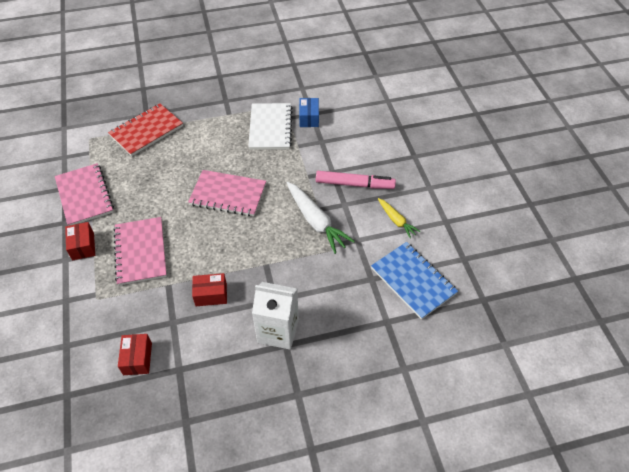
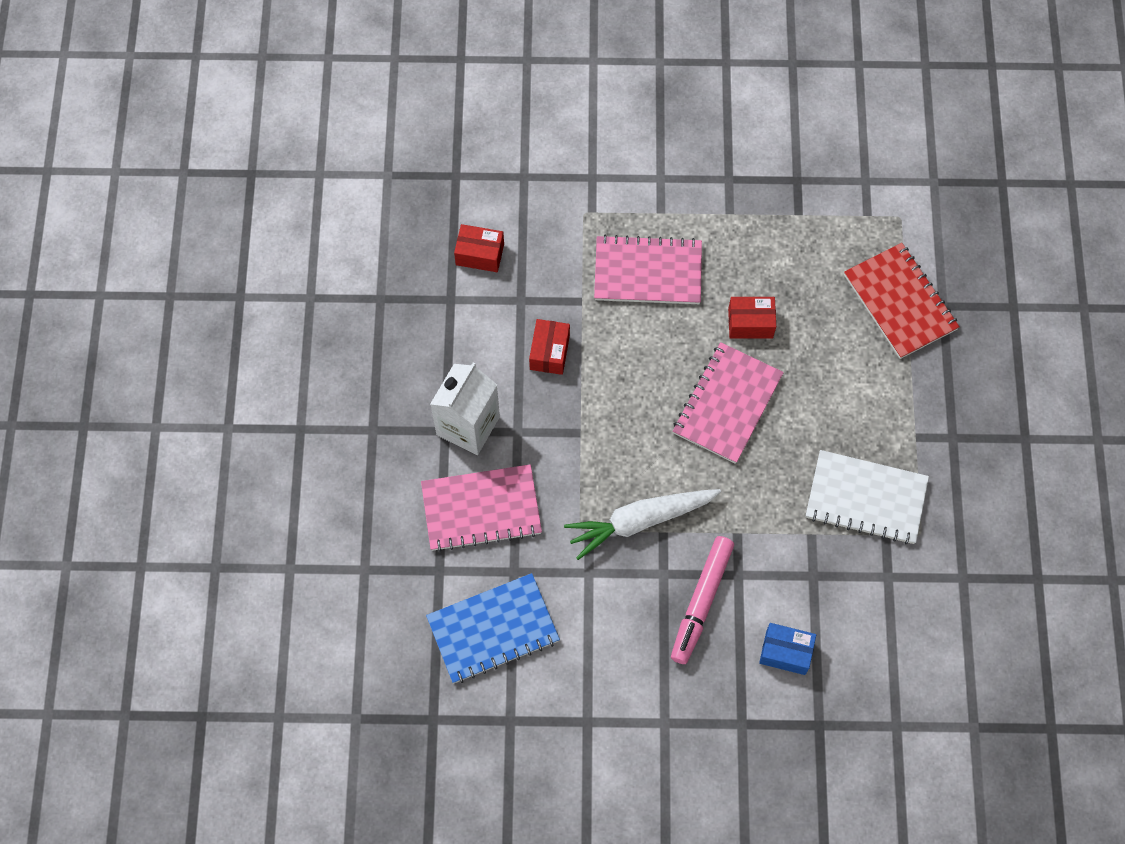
camera: 105 degrees right, 15 degrees up
(83, 246) = (678, 200): red box -> red box (750, 323)
(84, 196) = (774, 206): pink notebook -> pink notebook (481, 509)
(309, 118) = (876, 569): blue box -> blue box (785, 652)
(396, 220) = (609, 644): yellow carrot -> none

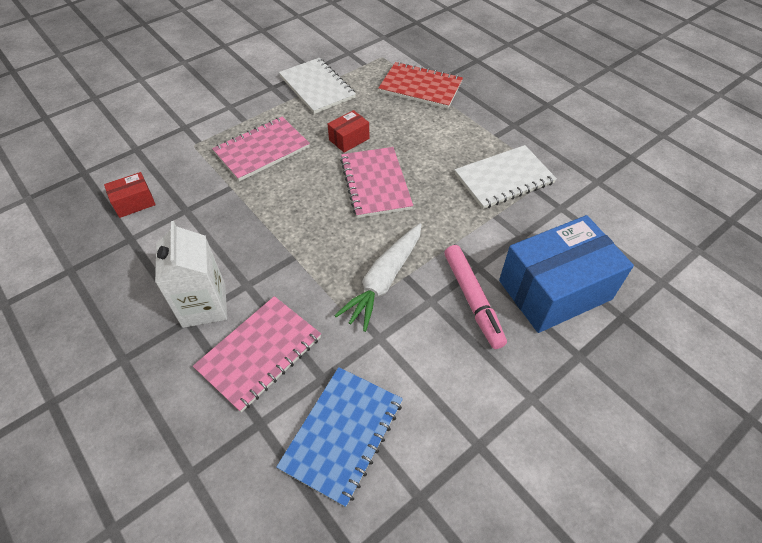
camera: 40 degrees left, 15 degrees down
(549, 352) = (231, 226): red box -> none
(779, 216) = (317, 87): none -> white notebook
(785, 652) = (554, 290): blue box -> blue box, size x2.22

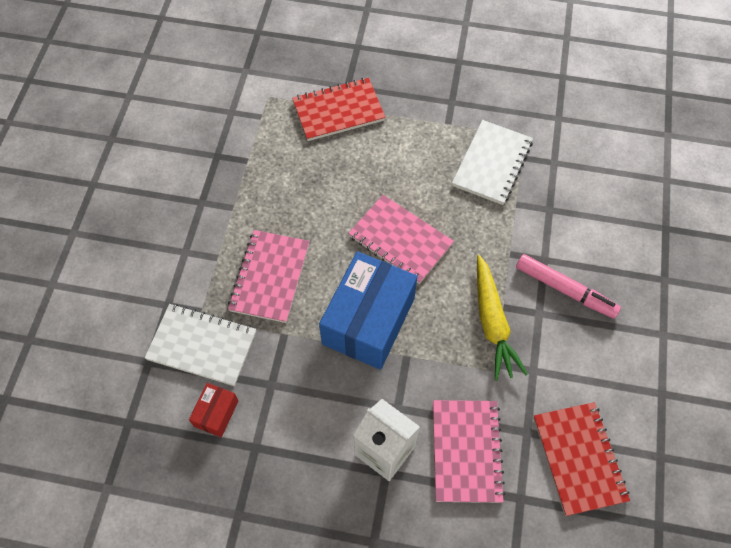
camera: 40 degrees left, 10 degrees up
(317, 87) = (245, 173): white notebook -> white notebook (202, 345)
(342, 434) = (579, 458): blue notebook -> red notebook
(349, 139) = (333, 211): red box -> none
(384, 280) = (492, 322): white carrot -> yellow carrot
(554, 290) = (609, 239): blue box -> blue box (368, 321)

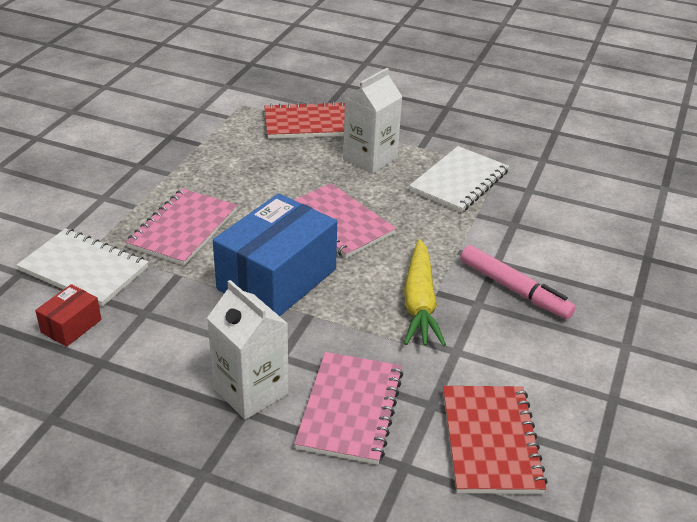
camera: 10 degrees right, 25 degrees down
(407, 149) = (370, 159): none -> white carton

